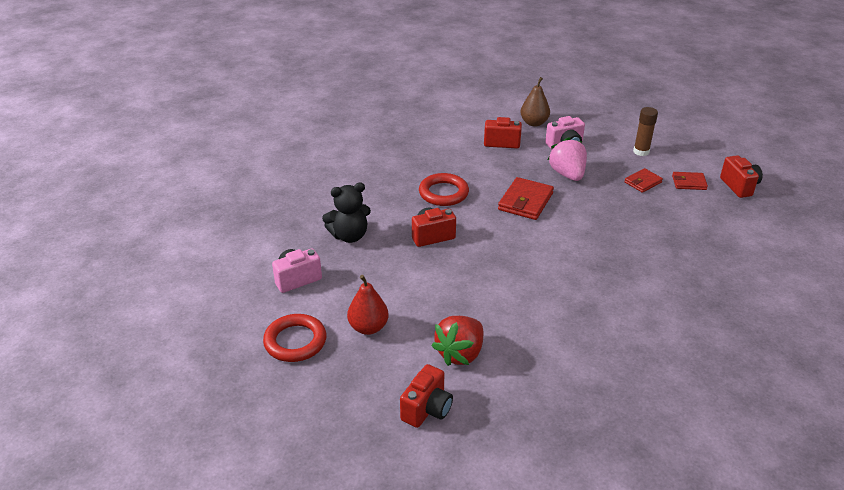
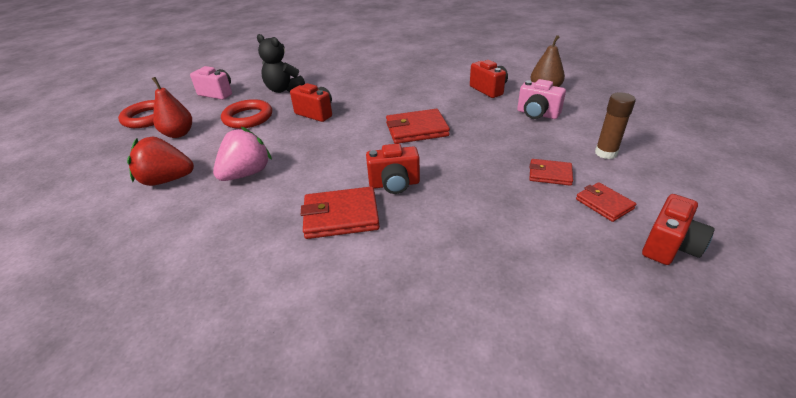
camera: 55 degrees right, 0 degrees up
(427, 409) = (86, 192): red camera -> red camera (394, 184)
(443, 193) = (379, 97): red ring -> red ring (248, 118)
(567, 174) = (491, 132): pink strawberry -> pink strawberry (246, 174)
(608, 280) = (341, 216): none -> red wallet

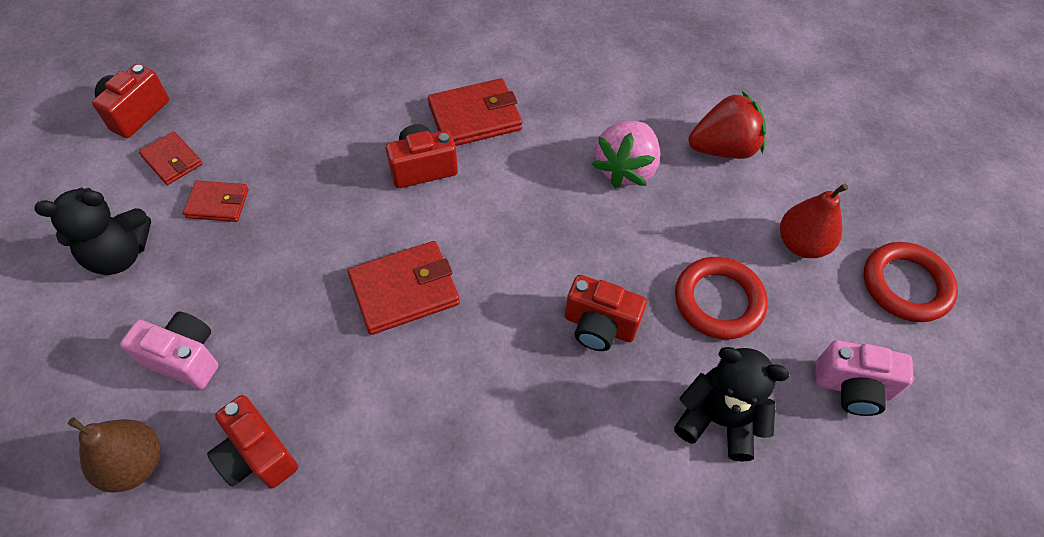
camera: 165 degrees right, 20 degrees up
(605, 153) = (120, 255): brown glue stick -> black teddy bear

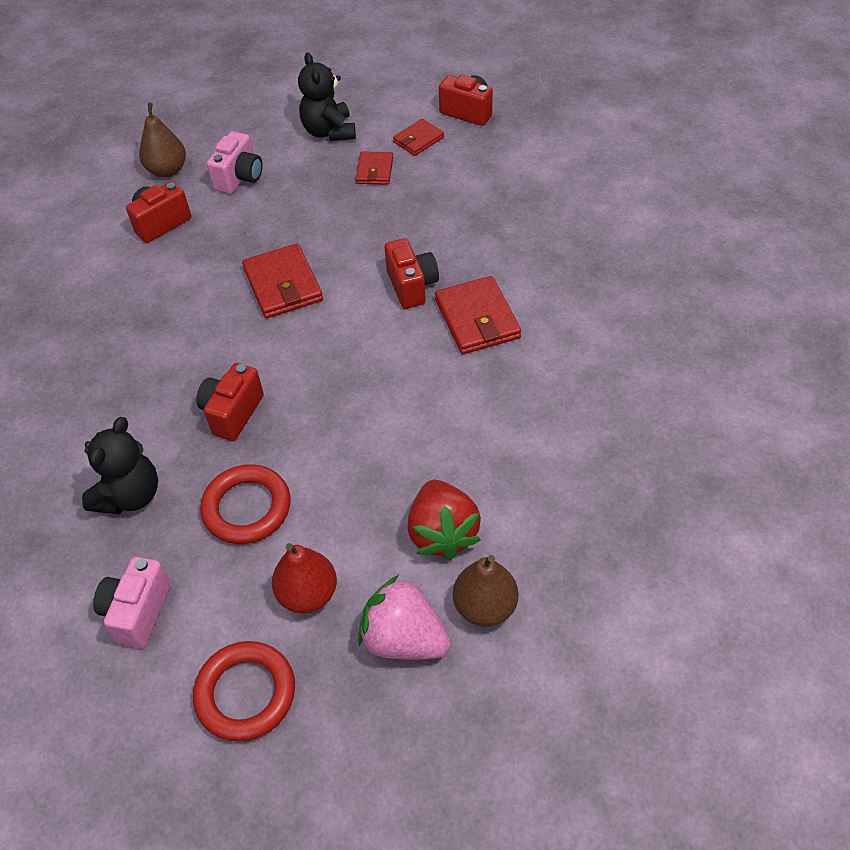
camera: 95 degrees right, 5 degrees down
(625, 169) = (412, 440): pink strawberry -> pink strawberry (404, 638)
(786, 124) = (485, 606): none -> brown pear

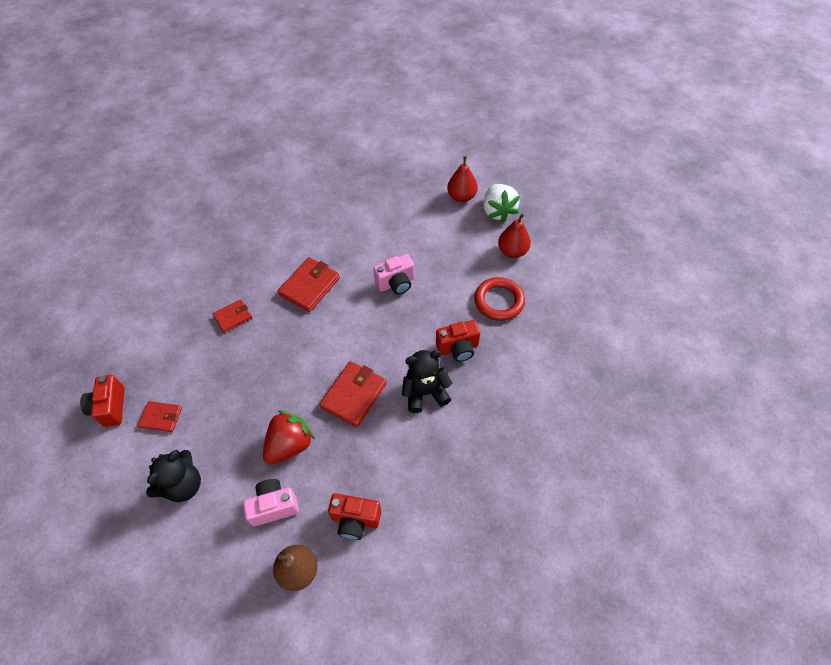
camera: 130 degrees left, 5 degrees up
(130, 495) = (539, 353): black teddy bear -> black teddy bear (425, 392)
(138, 612) = (579, 302): pink camera -> pink camera (396, 283)
(245, 693) = (567, 242): red ring -> none
(375, 171) = (212, 421): red wallet -> red wallet (233, 317)
(404, 638) = (498, 211): pink strawberry -> white strawberry
(412, 286) = (307, 330): red camera -> none
(442, 533) = (443, 227): red strawberry -> red strawberry (290, 445)
(485, 606) = (461, 197): brown pear -> red pear

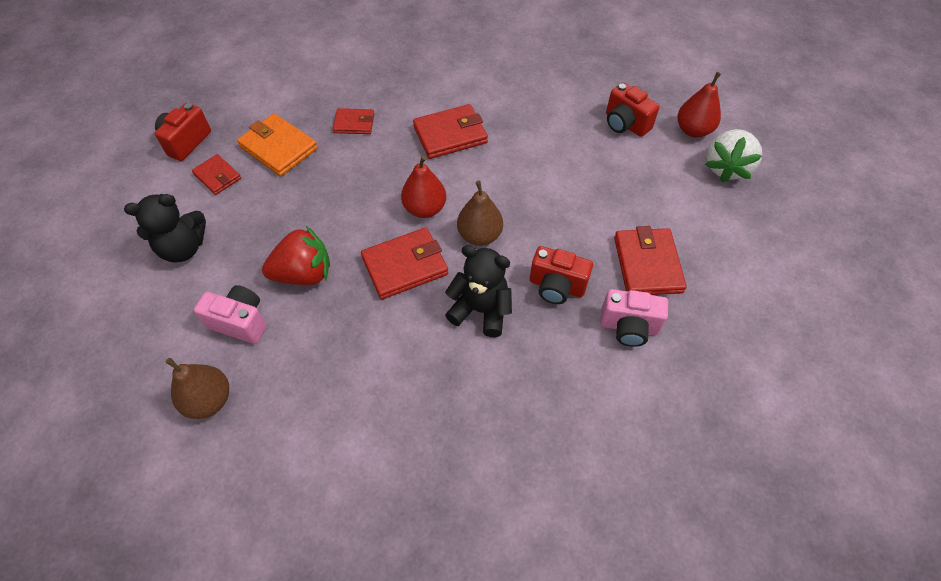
camera: 35 degrees right, 0 degrees up
(190, 368) = (278, 148): none -> orange wallet
(355, 520) = (302, 390): red camera -> red camera (625, 124)
(385, 344) = (479, 235): none -> brown pear
(396, 283) = (542, 180): pink camera -> pink camera (628, 327)
(499, 301) = (647, 264): red ring -> red wallet
(512, 251) = (709, 220): red pear -> red pear (424, 208)

